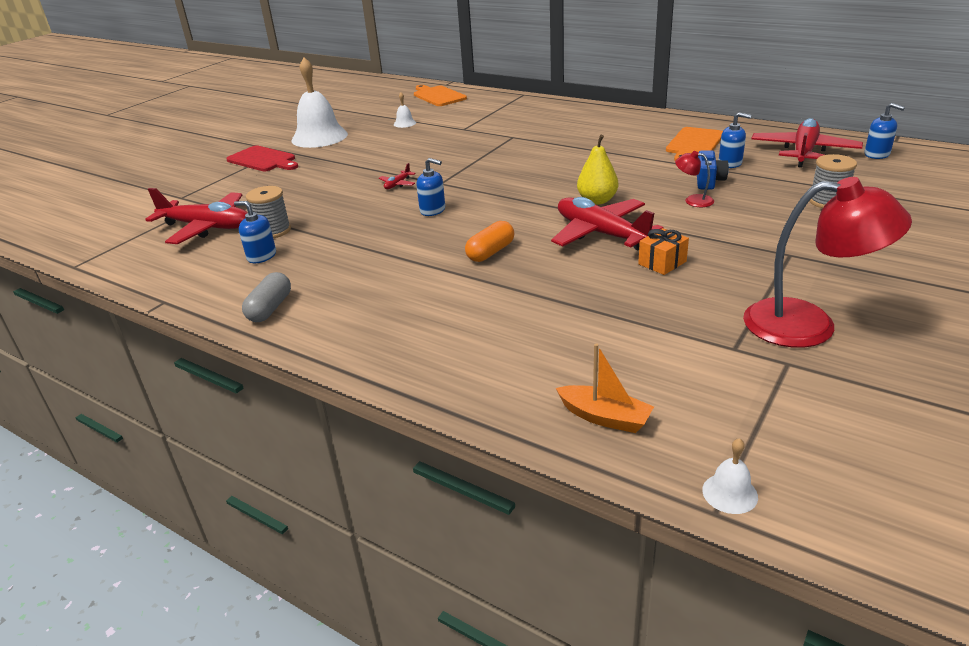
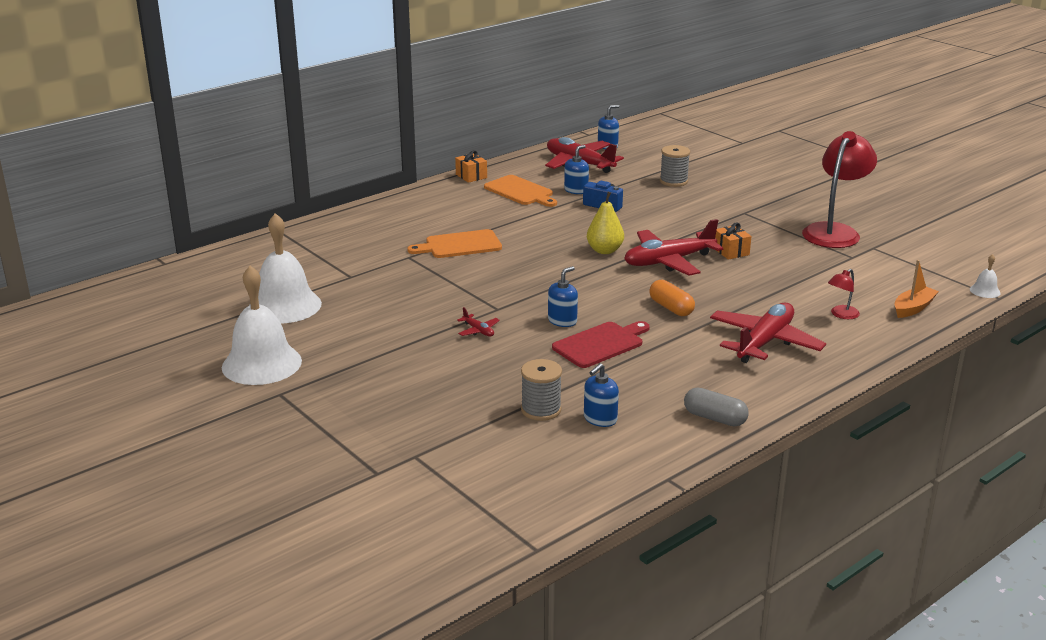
camera: 75 degrees left, 5 degrees down
(207, 227) = (495, 452): red plane -> red plane (764, 342)
(263, 160) = (302, 408): red cutting board -> red cutting board (601, 344)
(404, 123) = (285, 306): white bell -> white bell, size x2.41
(438, 96) = (206, 274): orange cutting board -> orange cutting board (459, 245)
(693, 200) = (635, 218): red lamp -> red lamp (841, 315)
(703, 121) = (471, 176): none -> orange gift

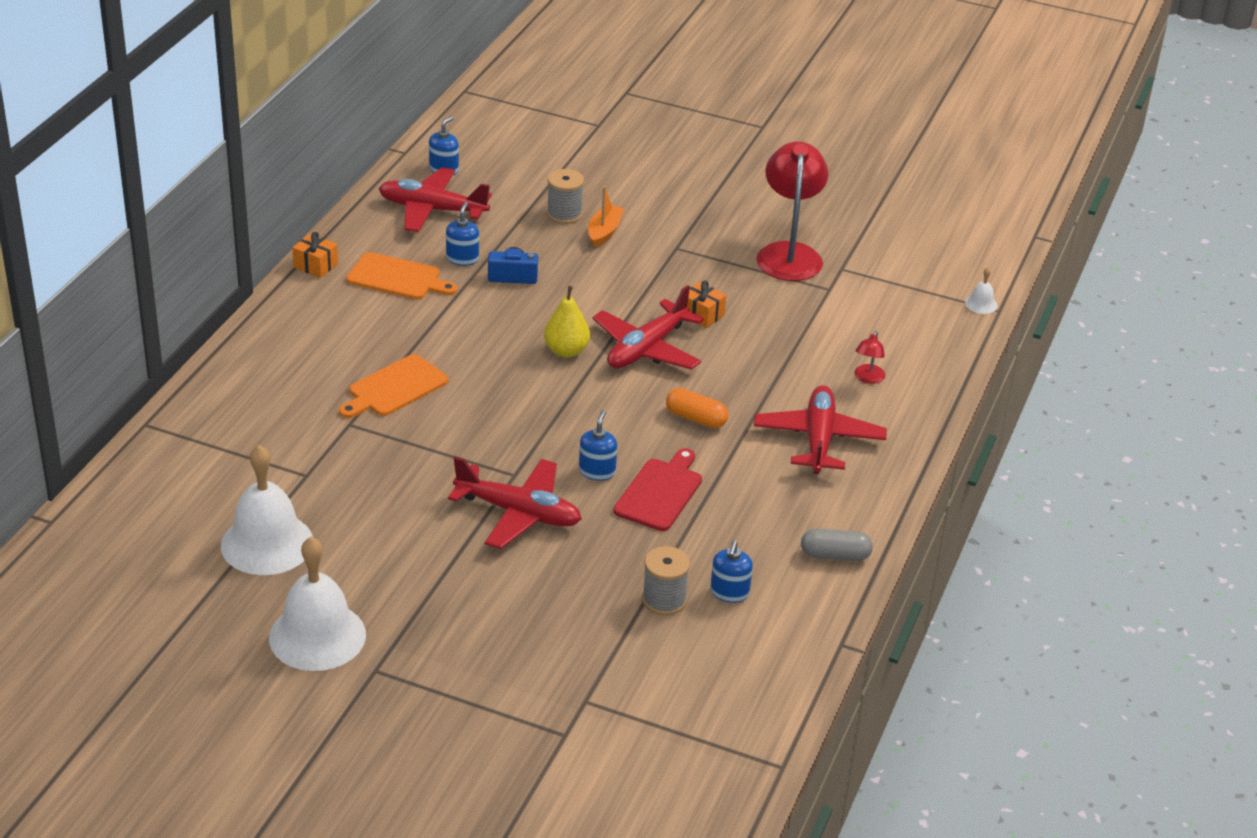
camera: 30 degrees left, 10 degrees up
(478, 330) = (518, 513): red plane -> red plane, size x2.42
(913, 308) = (929, 349): orange boat -> orange boat (604, 232)

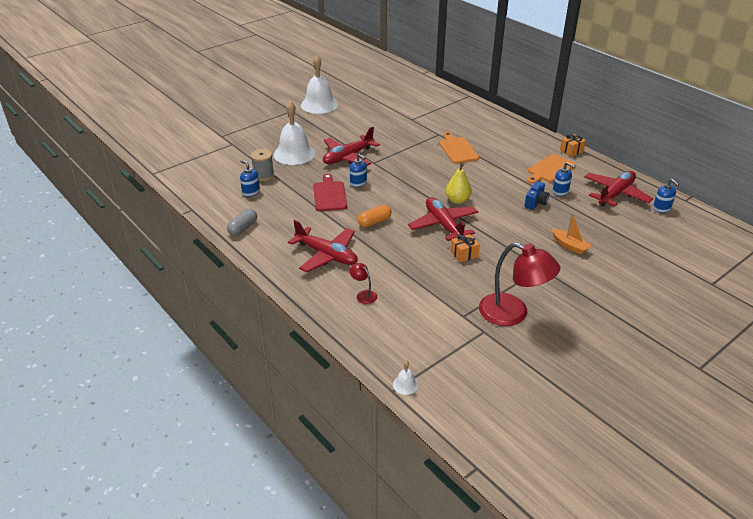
camera: 120 degrees right, 0 degrees up
(267, 543) = (377, 105): white bell -> white bell (294, 154)
(564, 214) = (596, 237): grey spool -> none
(660, 492) = (329, 195): red cutting board -> red cutting board turned 150 degrees counterclockwise

